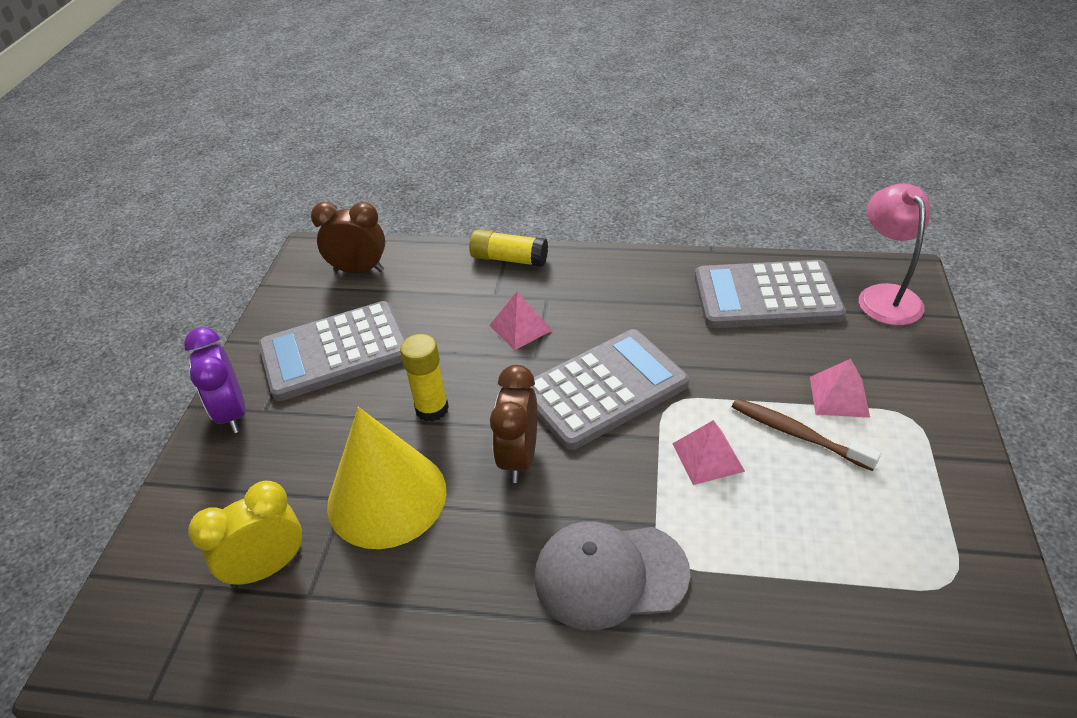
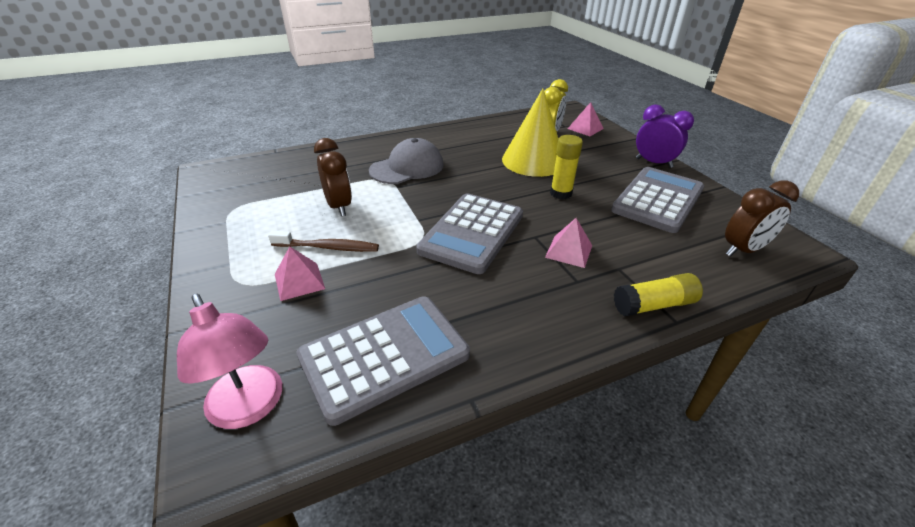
camera: 145 degrees right, 5 degrees down
(519, 457) = (488, 189): brown clock -> brown clock (339, 206)
(708, 457) = (382, 219): pink pyramid -> pink pyramid (585, 128)

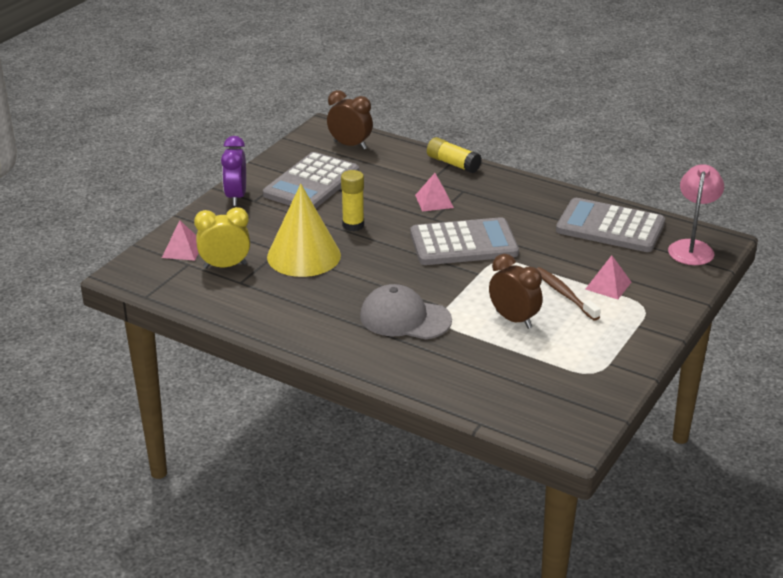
camera: 125 degrees left, 5 degrees down
(339, 206) = (513, 319): brown clock -> brown clock turned 105 degrees clockwise
(658, 200) = (311, 183): grey calculator -> grey calculator turned 60 degrees counterclockwise

